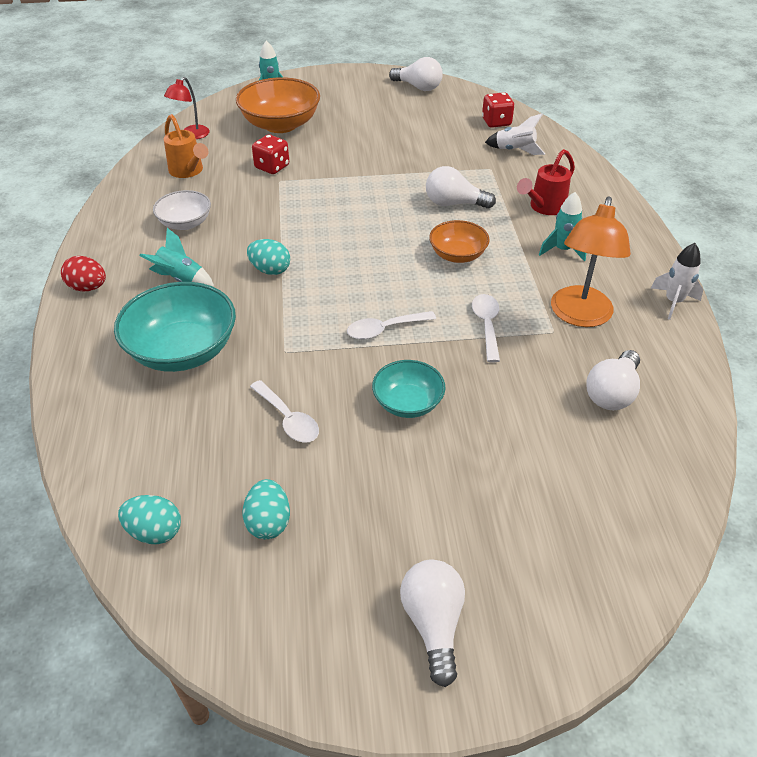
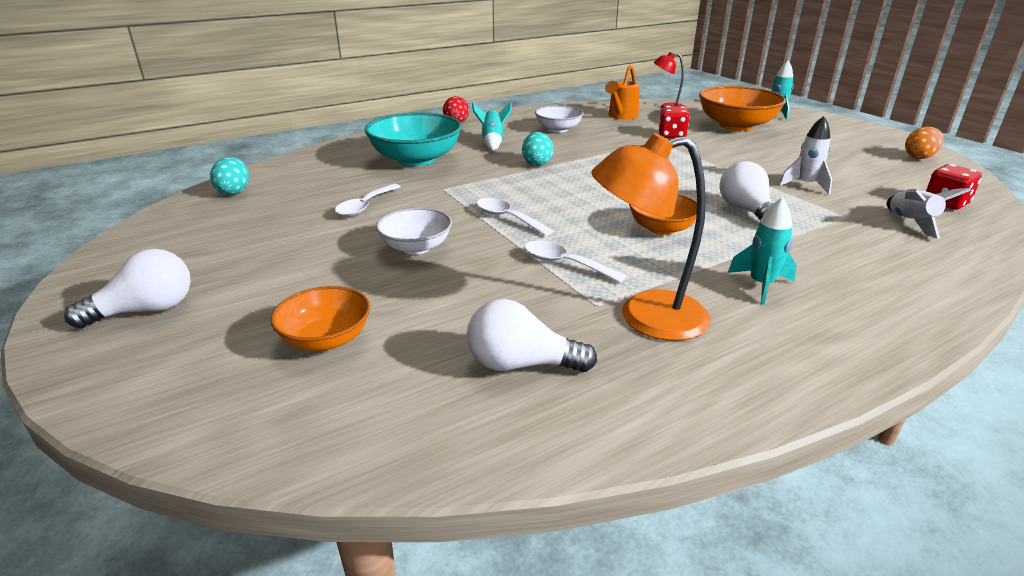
camera: 65 degrees right, 15 degrees down
(268, 522) = (251, 223): turquoise egg -> none
(408, 403) = (416, 247): turquoise bowl -> white bowl
(418, 87) = (919, 157): white light bulb -> orange egg
(486, 325) = (565, 264): white spoon -> white spoon turned 120 degrees counterclockwise
(540, 492) = (326, 339): none -> orange bowl
(544, 208) = (827, 259): red watering can -> none
(673, 302) = (771, 392): white rocket -> white rocket (805, 185)

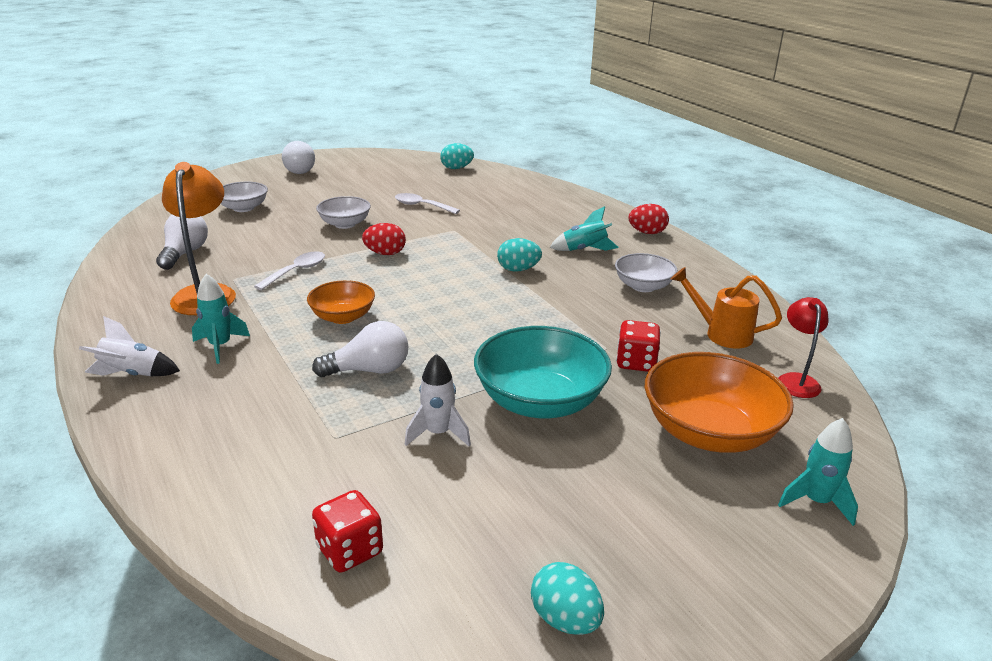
camera: 90 degrees right, 0 degrees up
(326, 339) = (243, 208): orange bowl -> white bowl
(416, 159) = (527, 218): turquoise bowl -> turquoise bowl (540, 401)
(507, 218) = (385, 253): white spoon -> red egg
(911, 223) = (300, 485): white rocket -> white rocket (132, 374)
(919, 157) = (565, 619): orange egg -> turquoise egg

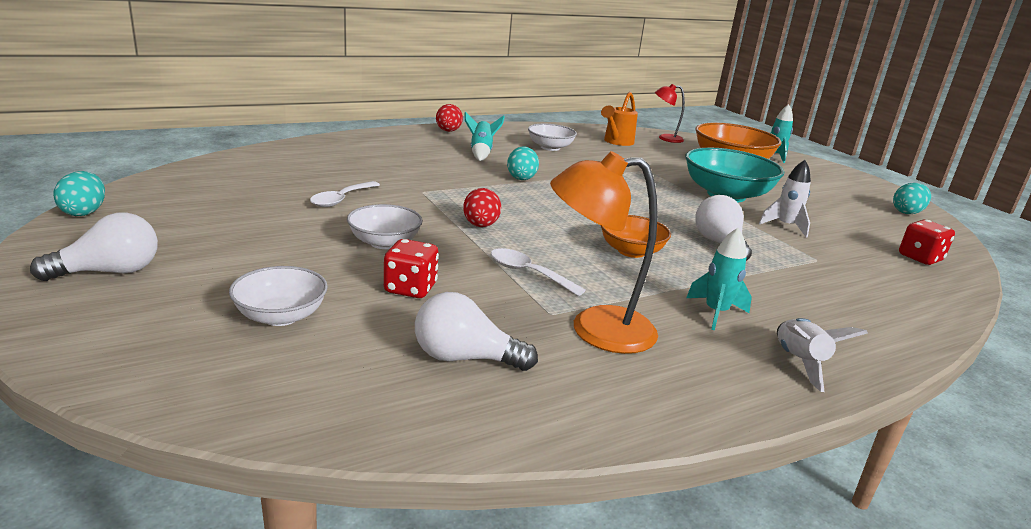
camera: 90 degrees left, 5 degrees down
(456, 168) = (213, 172): turquoise egg -> turquoise egg (84, 212)
(636, 362) = (663, 166): red dice -> red dice (410, 288)

